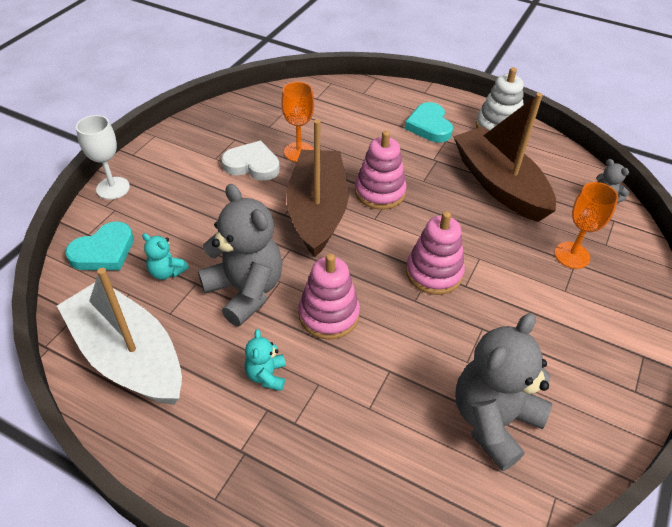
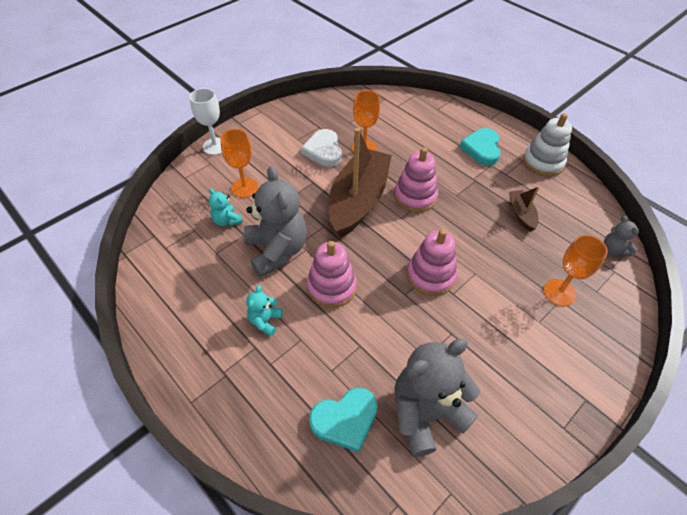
camera: 20 degrees right, 5 degrees up
(104, 251) = (190, 193): turquoise heart -> turquoise heart (345, 420)
(129, 356) = (175, 277): white boat -> none
(173, 228) = (244, 187): none -> orange goblet
(252, 165) = (323, 151): white heart -> white heart turned 135 degrees counterclockwise
(499, 185) = (521, 214): brown boat -> brown boat, size x0.44

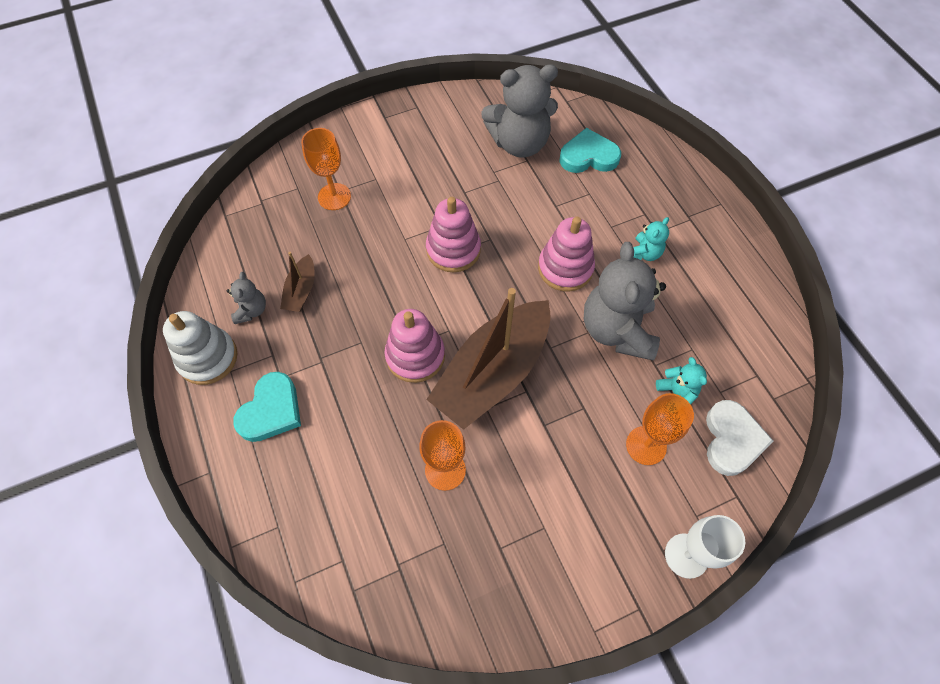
camera: 160 degrees left, 10 degrees up
(323, 151) = (510, 485): white heart -> white heart (732, 440)
(613, 250) = (239, 220): grey teddy bear -> grey teddy bear (251, 310)

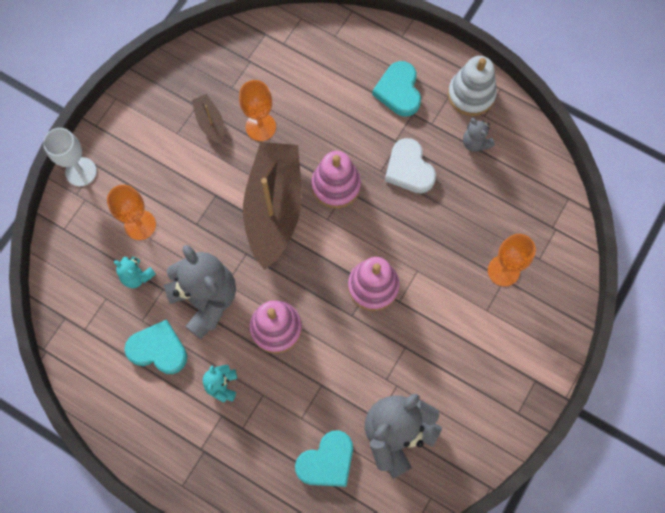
camera: 145 degrees right, 10 degrees up
(301, 290) = (455, 179): brown boat -> brown boat (210, 123)
(688, 314) = (158, 349): none -> turquoise heart
(732, 440) = (83, 266): white heart -> white heart (409, 169)

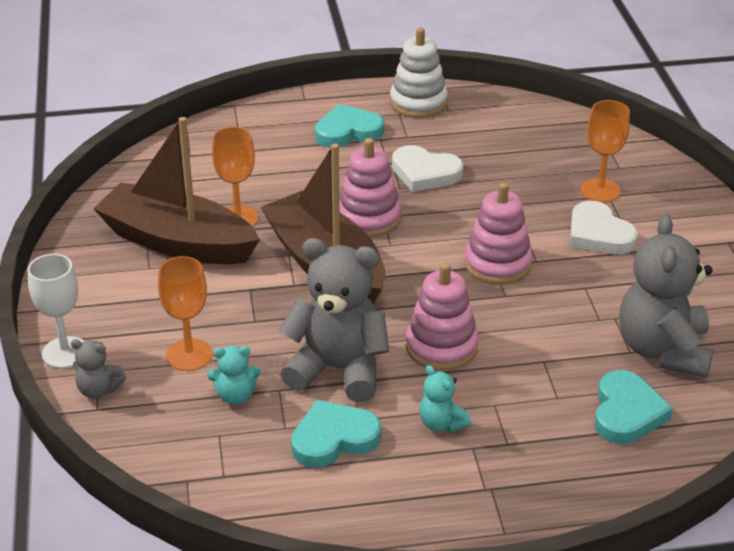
camera: 40 degrees left, 35 degrees down
(210, 123) = (178, 242): brown boat -> brown boat, size x2.26
(398, 91) = (348, 131): turquoise heart -> turquoise heart turned 120 degrees clockwise
(461, 309) = (599, 234): none -> white heart
(475, 142) = (463, 128): grey teddy bear -> grey teddy bear (98, 390)

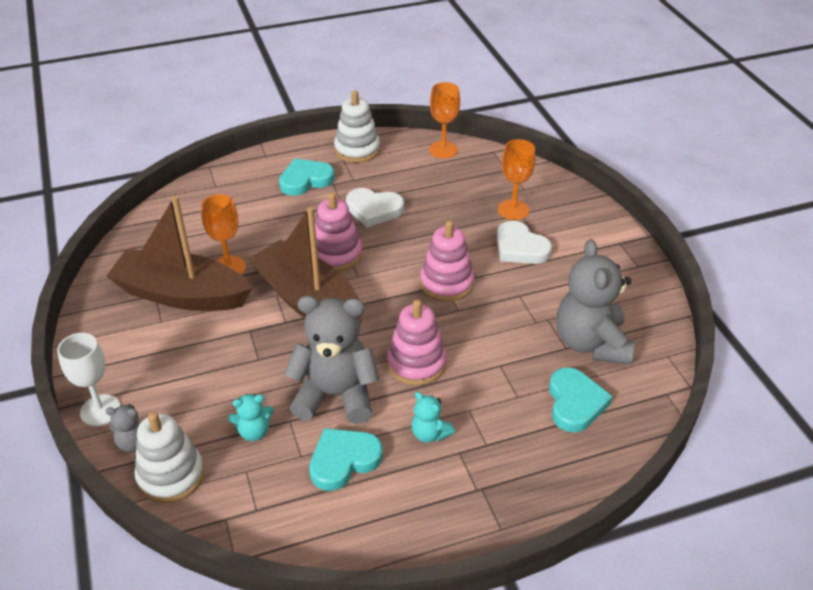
camera: 10 degrees left, 5 degrees up
(133, 429) = (171, 475): none -> white stacking toy
(189, 355) = (208, 398): orange goblet -> orange goblet (443, 150)

